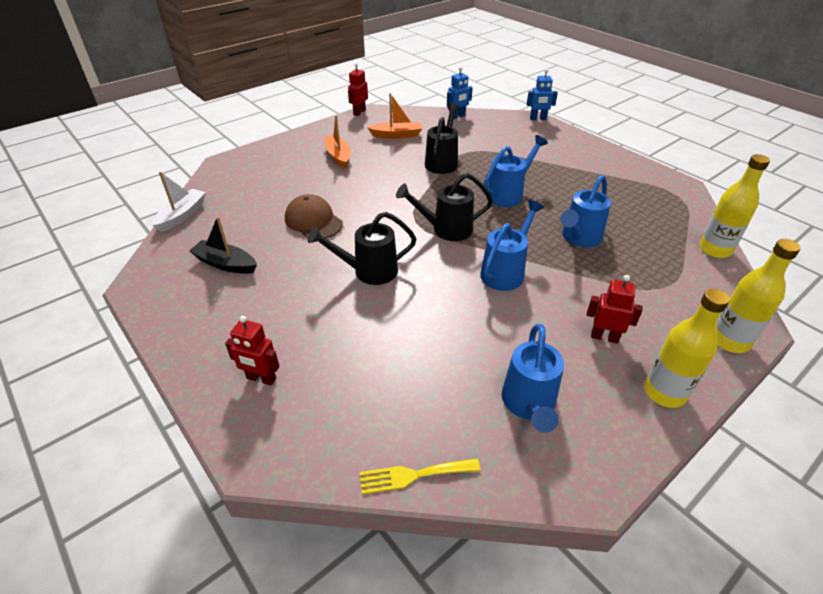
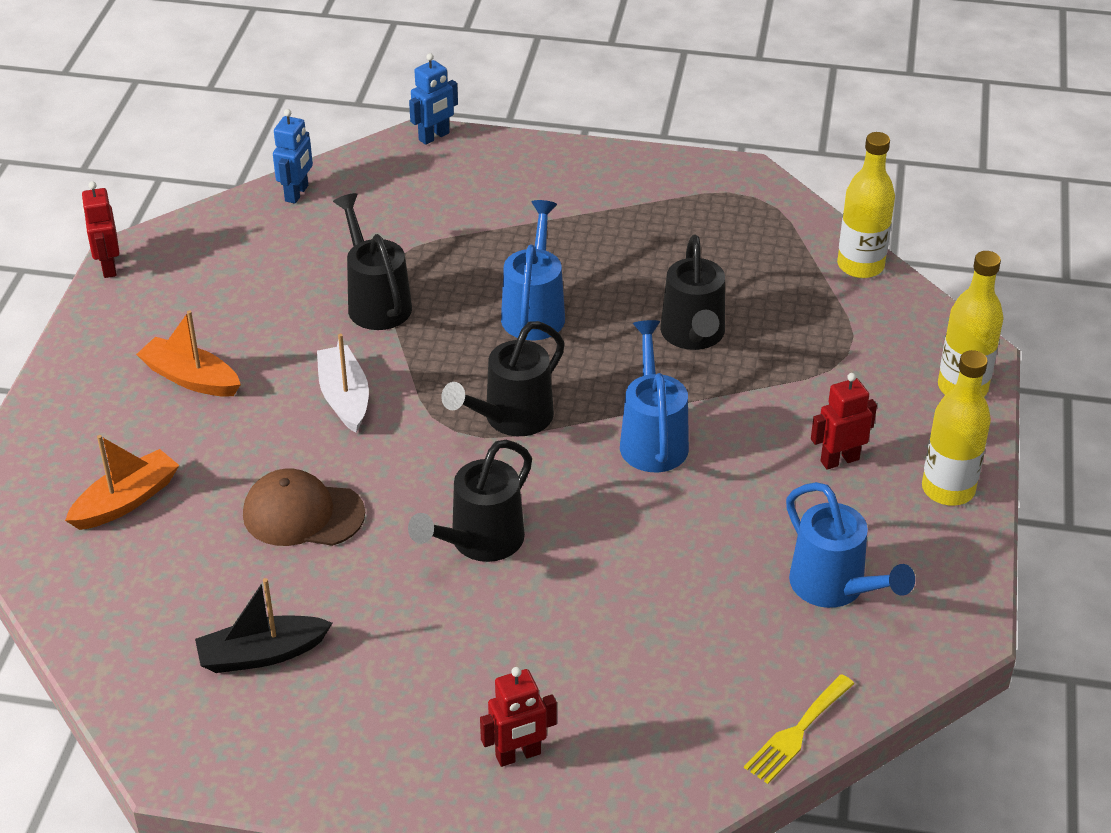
camera: 40 degrees left, 0 degrees up
(182, 215) = (72, 627): white boat -> white boat (344, 397)
(397, 135) = (239, 285): orange boat -> orange boat (126, 501)
(579, 238) = (693, 336): blue watering can -> black watering can

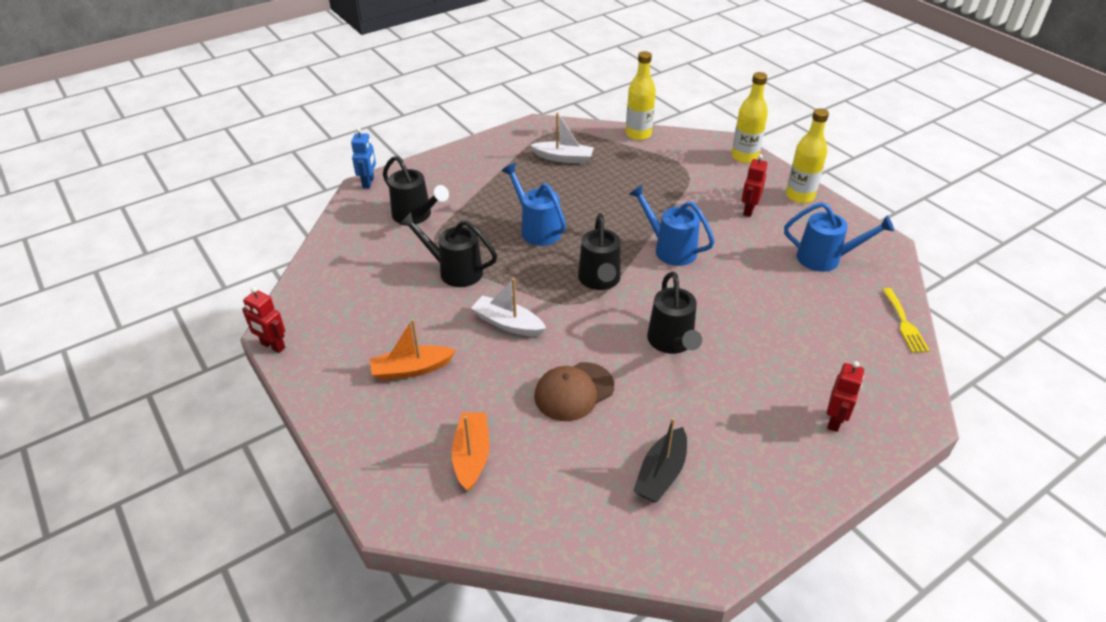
camera: 45 degrees left, 0 degrees up
(297, 193) = (333, 246): blue robot -> none
(693, 336) = (619, 198): black watering can -> black watering can (416, 216)
(707, 240) = (563, 158): none -> white boat

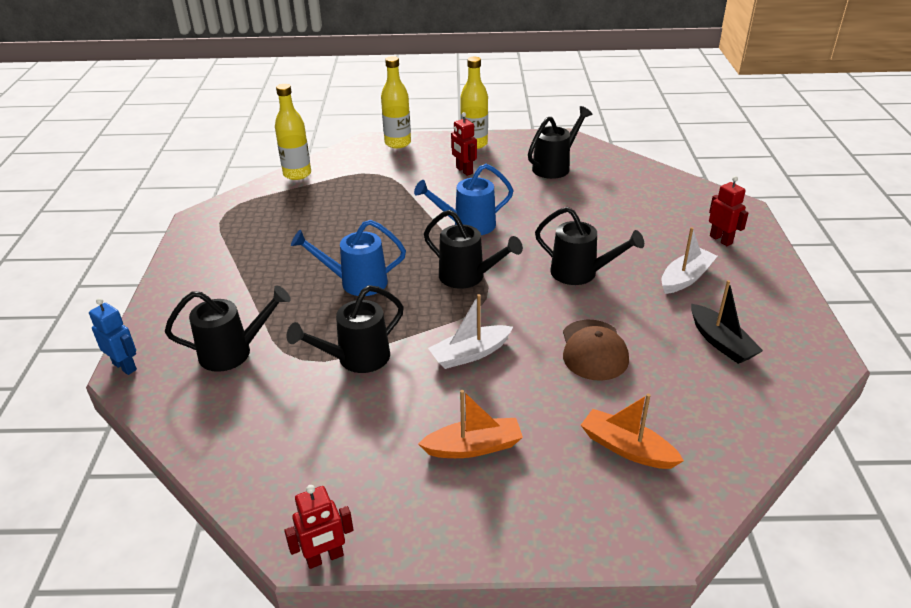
camera: 55 degrees left, 5 degrees down
(411, 369) = (473, 447): orange boat -> orange boat turned 120 degrees counterclockwise
(563, 158) = (273, 224): white boat -> white boat (685, 278)
(825, 259) = (555, 167): blue watering can -> black watering can
(904, 323) = (650, 170): yellow fork -> none

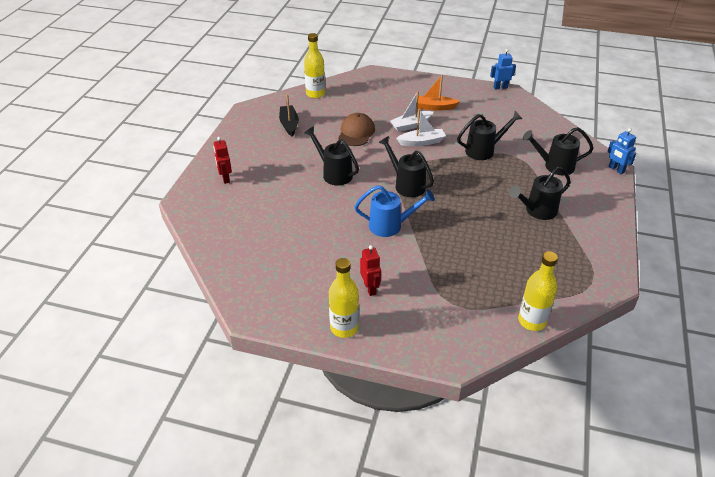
camera: 165 degrees left, 5 degrees up
(325, 558) = (500, 87): red robot -> blue robot
(356, 282) = (481, 195): blue watering can -> none
(397, 143) = (423, 349): yellow bottle -> yellow bottle (315, 94)
(555, 167) = (286, 274): black watering can -> black watering can (537, 211)
(627, 448) = (368, 96): orange boat -> none
(685, 278) = (273, 159): white boat -> white boat (411, 125)

